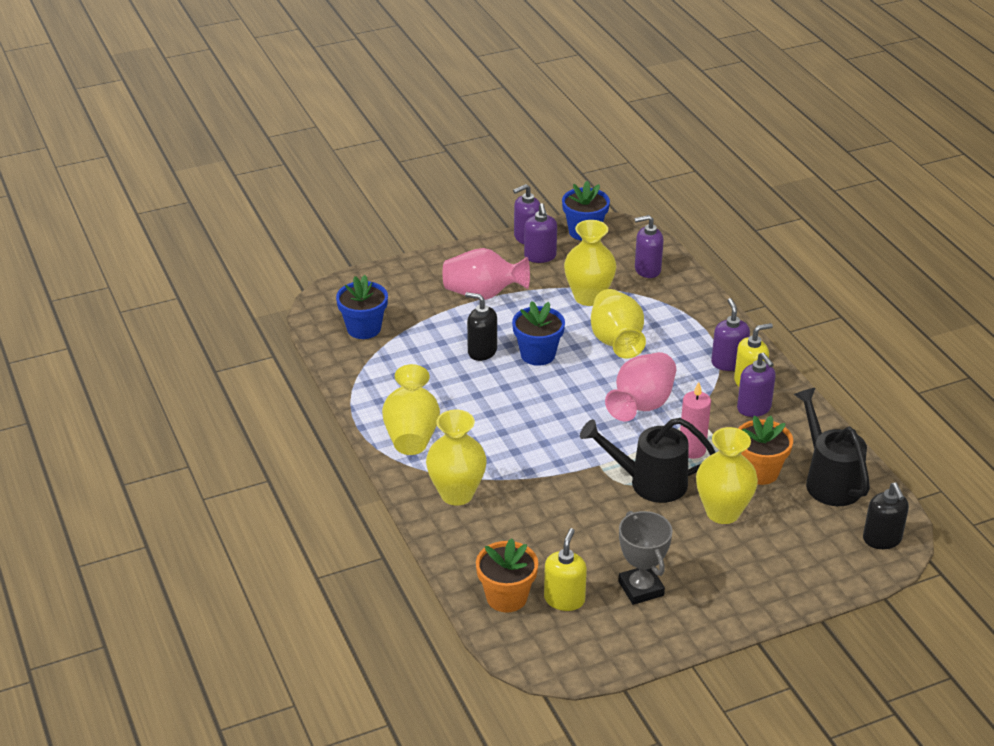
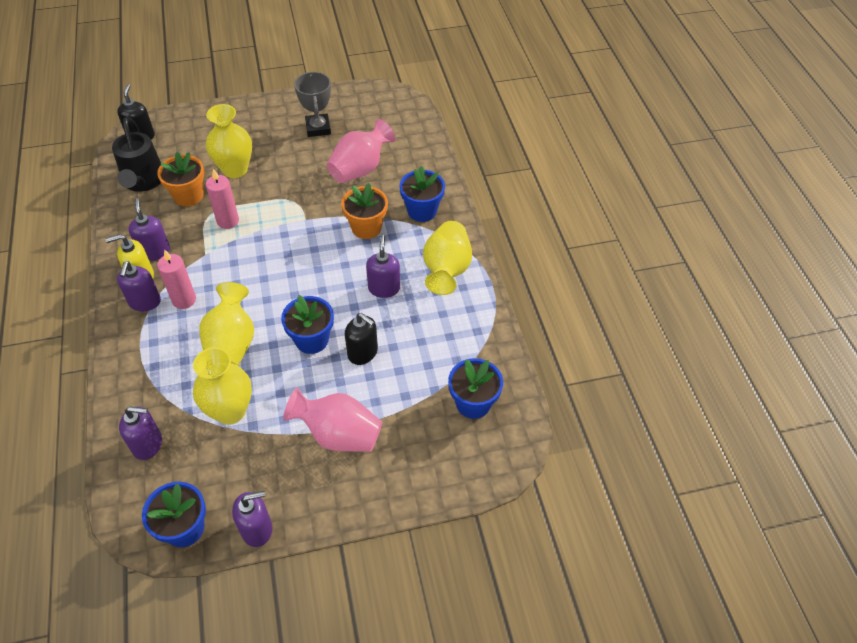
camera: 170 degrees left, 15 degrees up
(457, 494) = (422, 211): yellow vase -> blue flower pot
(506, 597) = (407, 135): orange flower pot -> orange flower pot (366, 228)
(540, 256) = (255, 489): purple soap dispenser -> purple soap dispenser (384, 288)
(564, 599) = (370, 128): yellow soap dispenser -> none
(642, 405) = (245, 269): pink vase -> pink vase (360, 169)
(649, 482) = (275, 199): black watering can -> none
(689, 370) = (184, 300): none -> pink candle

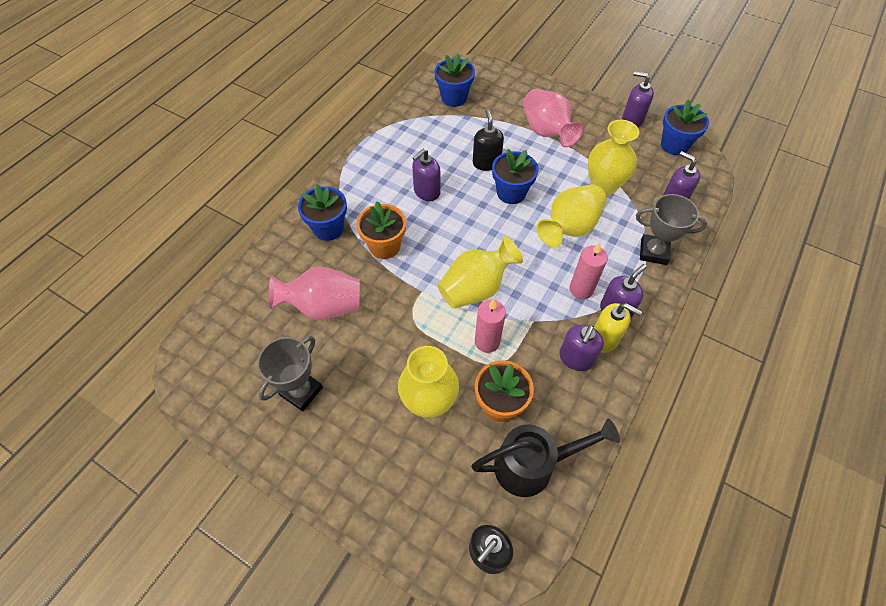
camera: 135 degrees left, 5 degrees up
(139, 375) = (653, 252): none -> grey trophy
(143, 182) = (532, 465): black watering can -> black watering can turned 45 degrees clockwise
(446, 270) = (371, 174): yellow vase -> yellow vase (476, 288)

